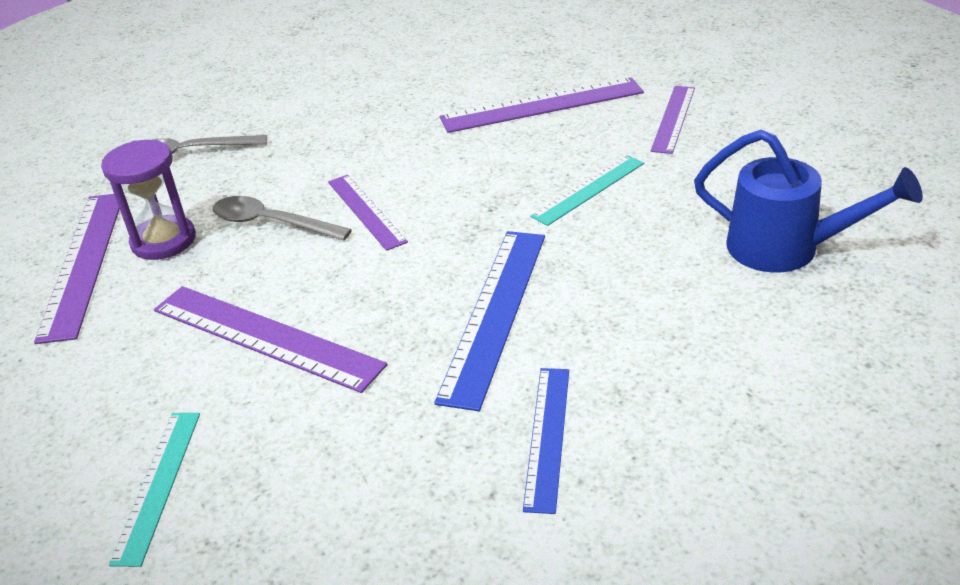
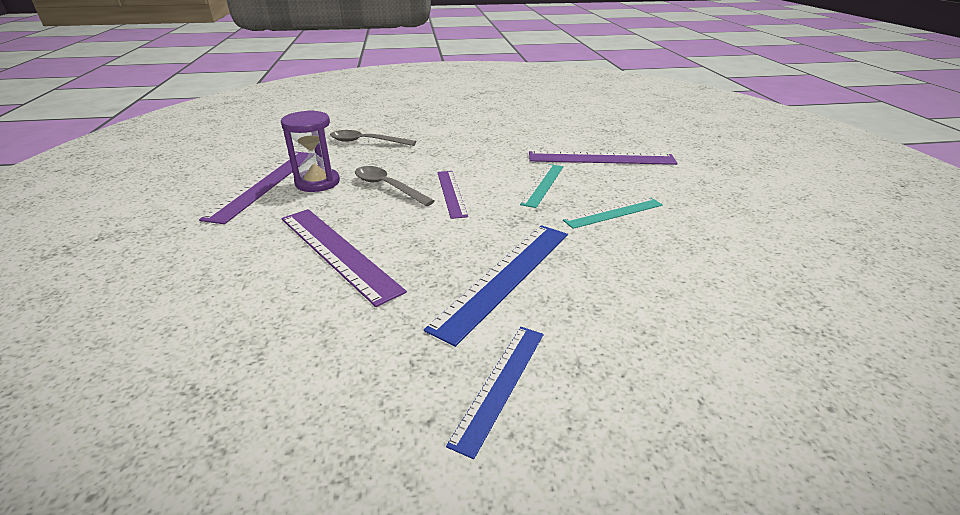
camera: 15 degrees right, 5 degrees down
(158, 484) = (194, 331): turquoise ruler -> turquoise ruler (543, 184)
(673, 118) = (694, 183): purple ruler -> none
(786, 249) = (766, 288): blue watering can -> none

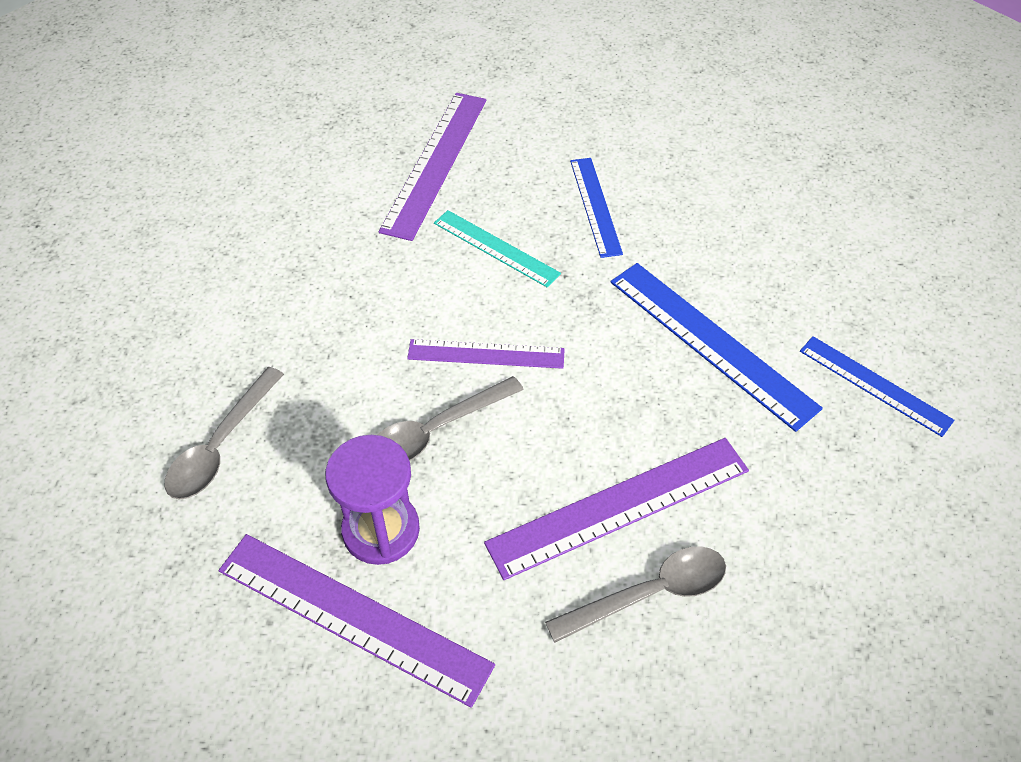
camera: 75 degrees left, 20 degrees up
(264, 271) = (649, 593): none -> grey spoon
(614, 213) = (595, 206): turquoise ruler -> blue ruler

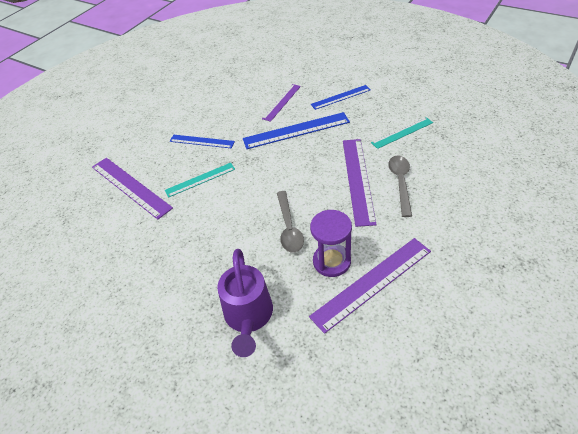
camera: 60 degrees left, 5 degrees down
(221, 445) = (248, 317): grey spoon -> purple watering can
(486, 354) = (258, 199): purple ruler -> purple ruler (282, 102)
(822, 551) = (402, 132): none -> turquoise ruler

